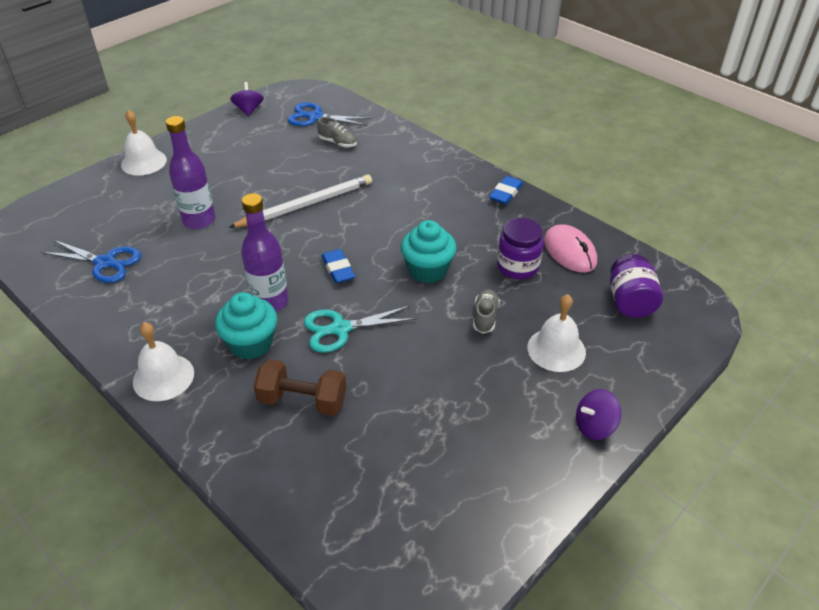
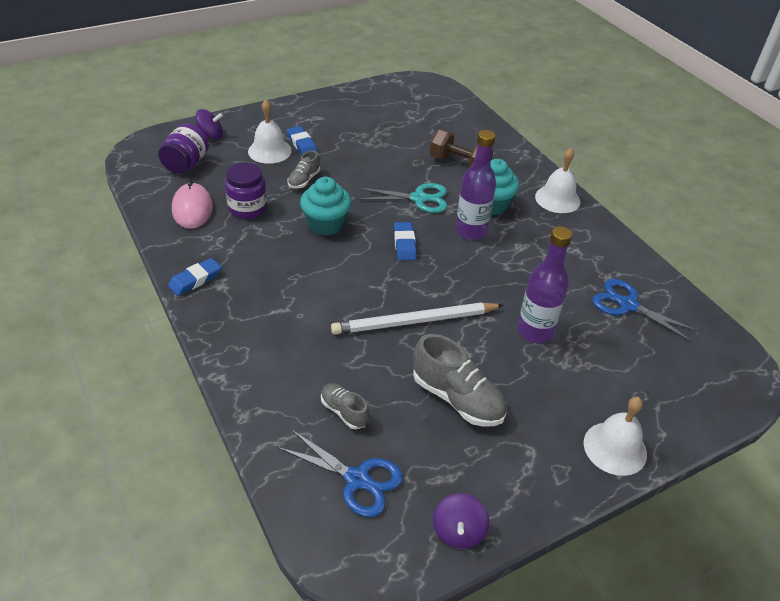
camera: 165 degrees left, 0 degrees up
(260, 165) = (457, 398): none -> grey shoe
(526, 373) = (302, 144): none -> blue eraser
(594, 426) = (282, 113): purple spinning top -> purple spinning top (211, 135)

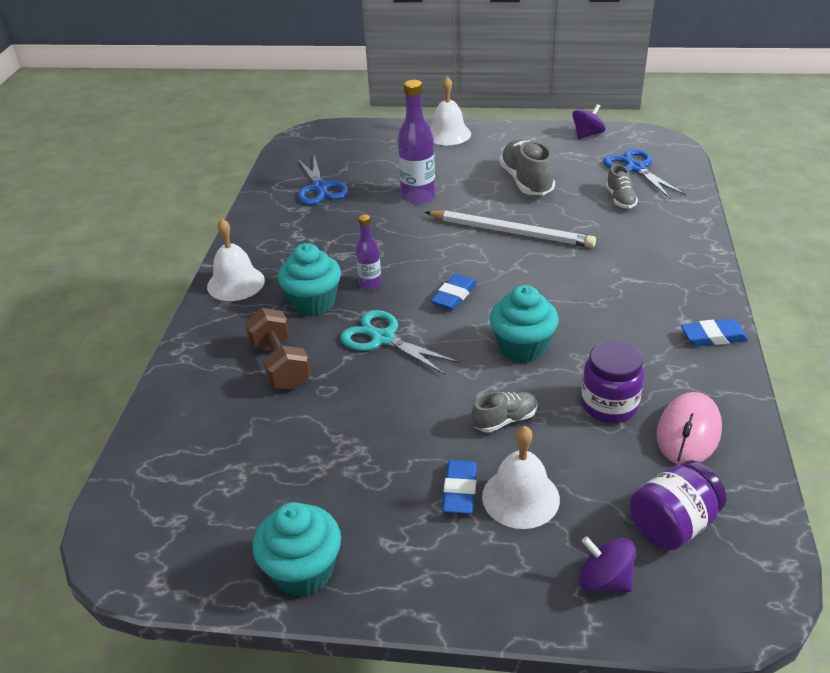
camera: 140 degrees left, 5 degrees down
(344, 100) = (303, 571): none -> turquoise cupcake
(471, 231) = (370, 284): purple bottle -> purple bottle, size x0.58

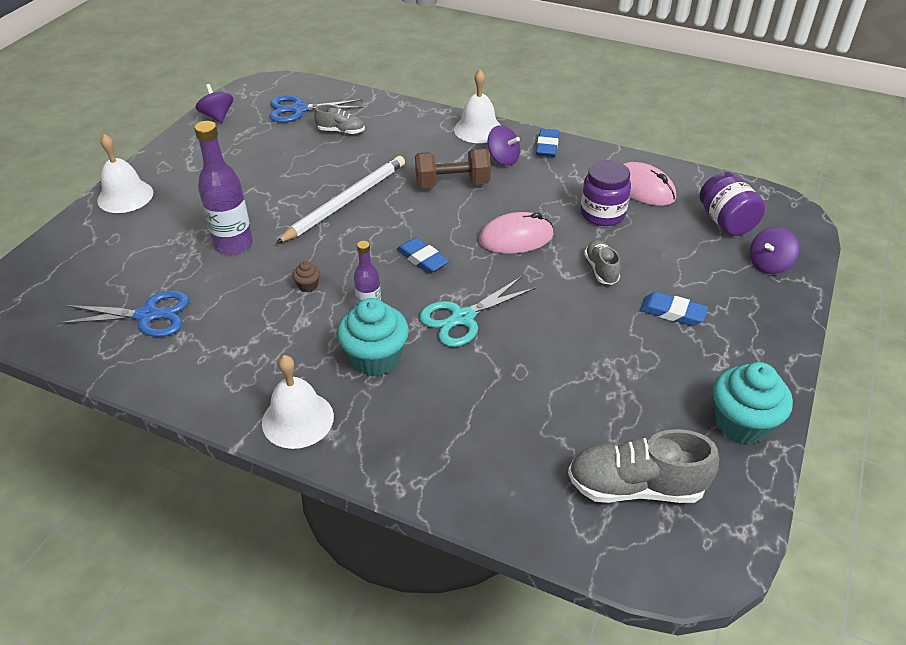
camera: 75 degrees left, 5 degrees up
(280, 365) = (468, 400): brown dumbbell -> brown dumbbell (452, 184)
(386, 245) = (308, 285): none -> brown cupcake
(520, 497) = (686, 282): white bell -> white bell (478, 129)
(522, 347) = (516, 238): turquoise cupcake -> pink mouse
(526, 181) = (267, 171): grey shoe -> grey shoe (635, 486)
(658, 309) = (503, 159): none -> purple spinning top

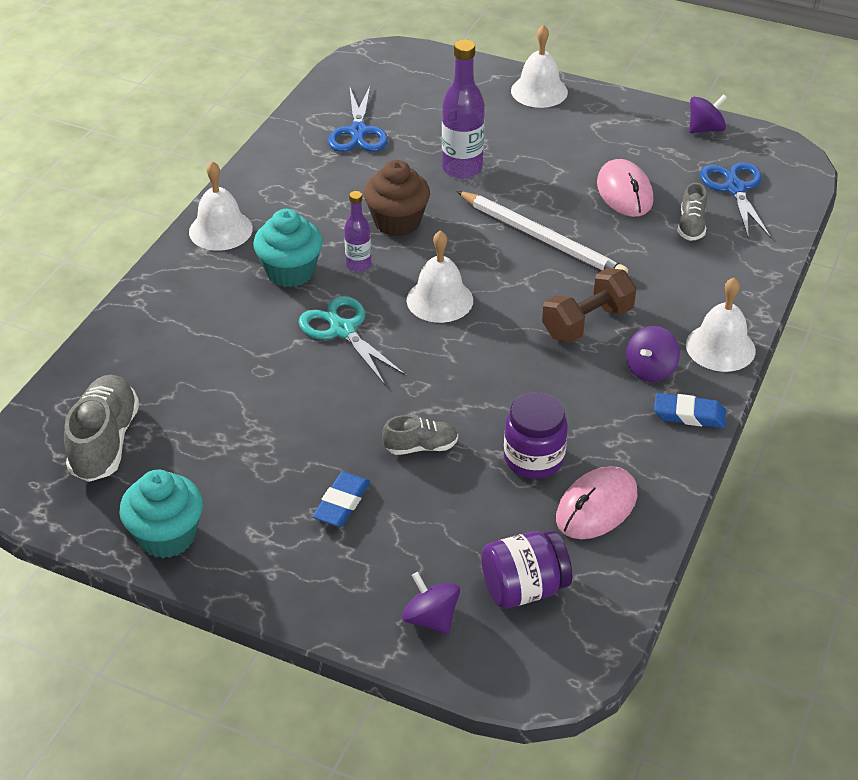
camera: 90 degrees right, 0 degrees up
(308, 285) = (397, 222): brown cupcake -> brown cupcake, size x2.32
(422, 259) = (439, 300): blue eraser -> white bell
(452, 184) = (587, 322): brown dumbbell -> brown dumbbell turned 60 degrees clockwise
(516, 238) = (480, 375): pink mouse -> pink mouse (624, 192)

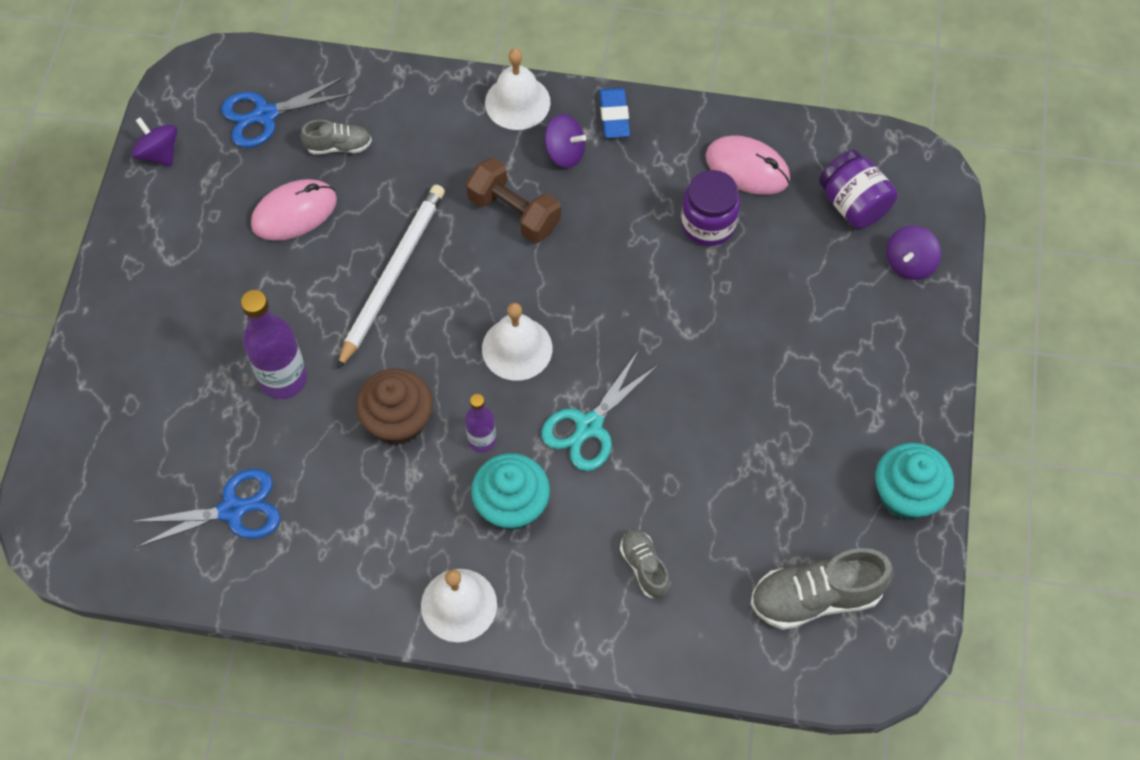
camera: 105 degrees left, 20 degrees up
(342, 503) = (814, 362): blue eraser -> none
(421, 447) = (725, 316): grey shoe -> grey shoe (644, 567)
(539, 91) = (109, 330): white bell -> none

